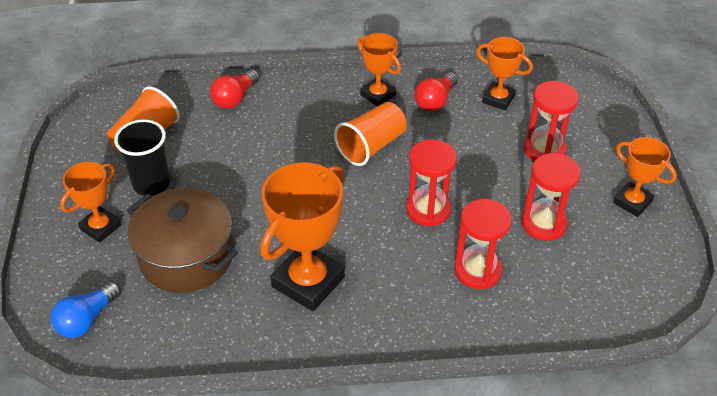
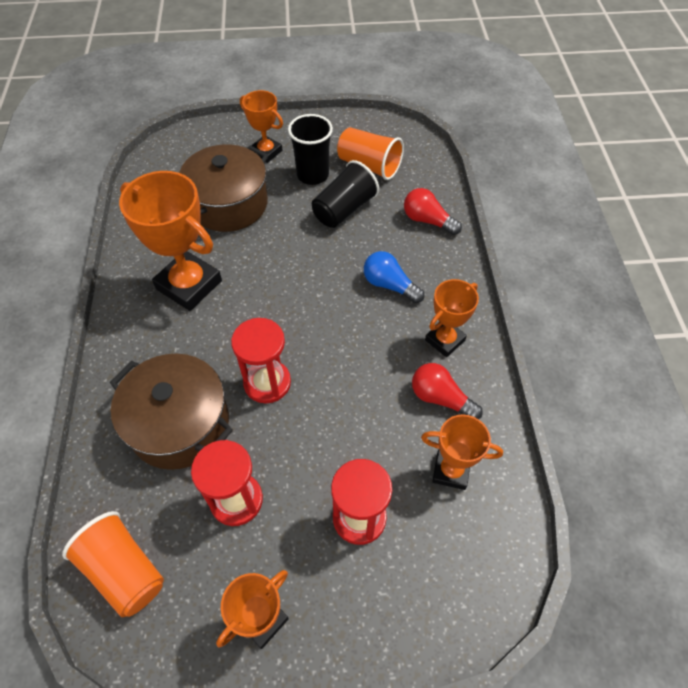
camera: 90 degrees right, 10 degrees up
(87, 319) = (176, 156): blue light bulb -> blue light bulb (389, 285)
(210, 158) = (344, 209): none -> black cup
(371, 146) = (362, 333): orange cup -> orange cup (124, 570)
(477, 270) = (180, 424): red hourglass -> brown pot
(498, 99) = (451, 471): orange trophy -> orange trophy turned 75 degrees clockwise

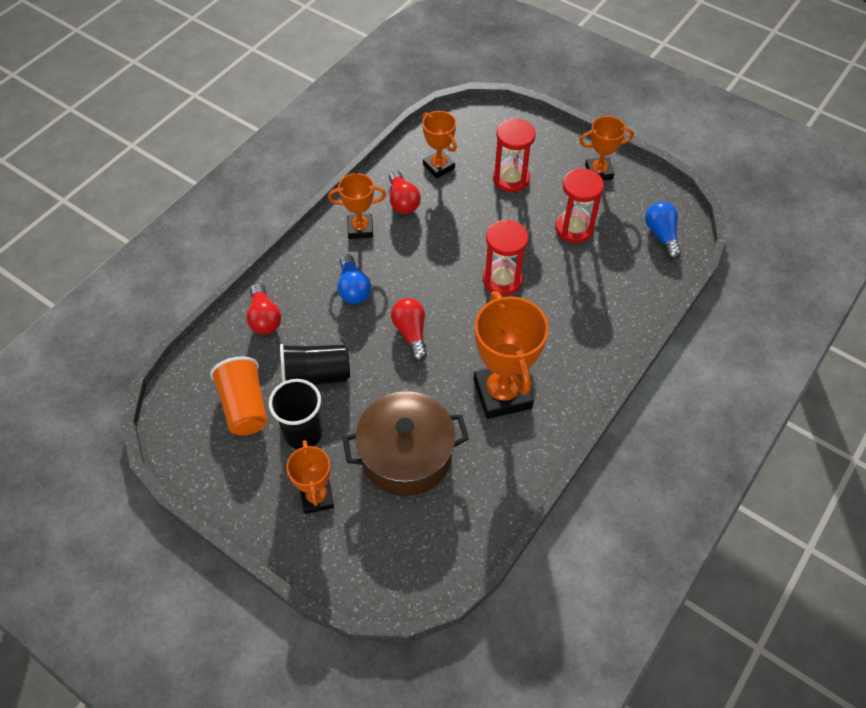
camera: 140 degrees left, 0 degrees up
(124, 570) = (661, 235): orange cup -> blue light bulb
(180, 424) = (580, 291): brown pot -> none
(305, 282) = (411, 333): none -> red light bulb

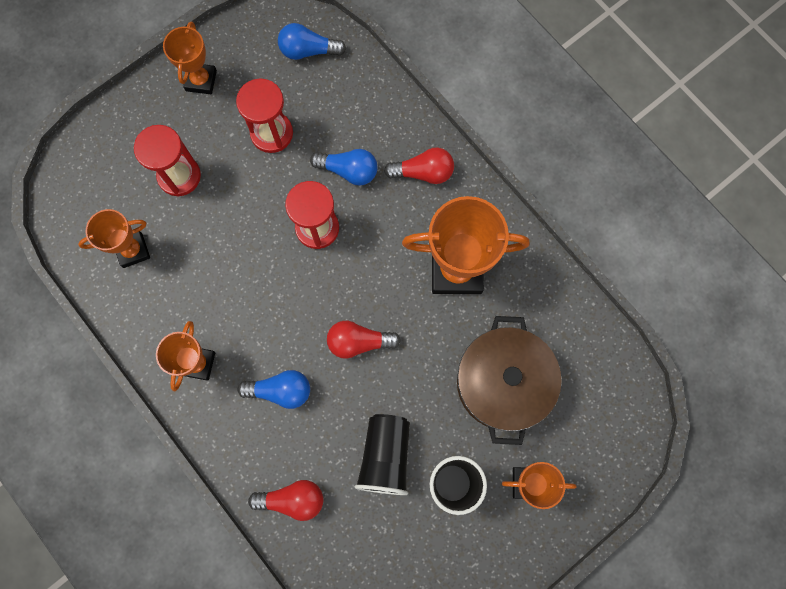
camera: 75 degrees left, 20 degrees up
(245, 406) = (403, 540): orange cup -> none
(402, 201) = (172, 305): red light bulb -> red light bulb (423, 172)
(563, 290) = (349, 171): none -> blue light bulb

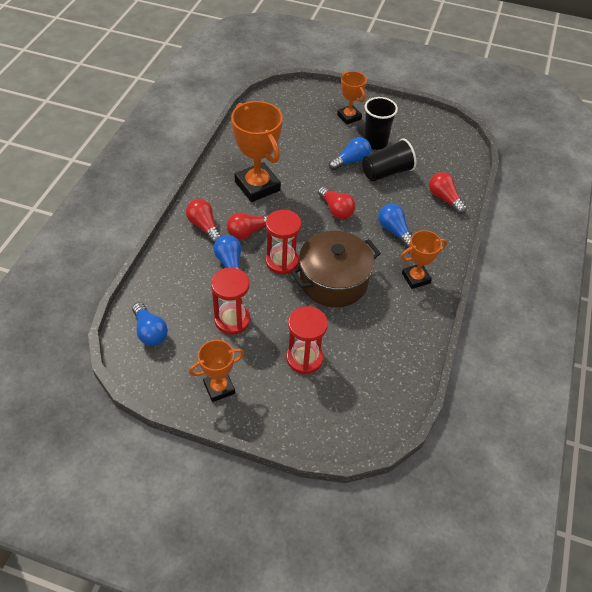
camera: 125 degrees left, 25 degrees down
(133, 250) = (378, 355): orange trophy -> none
(385, 216) = (248, 232): none -> red light bulb
(434, 422) = (351, 161): none -> blue light bulb
(502, 383) = (307, 143): brown pot -> brown pot (333, 281)

